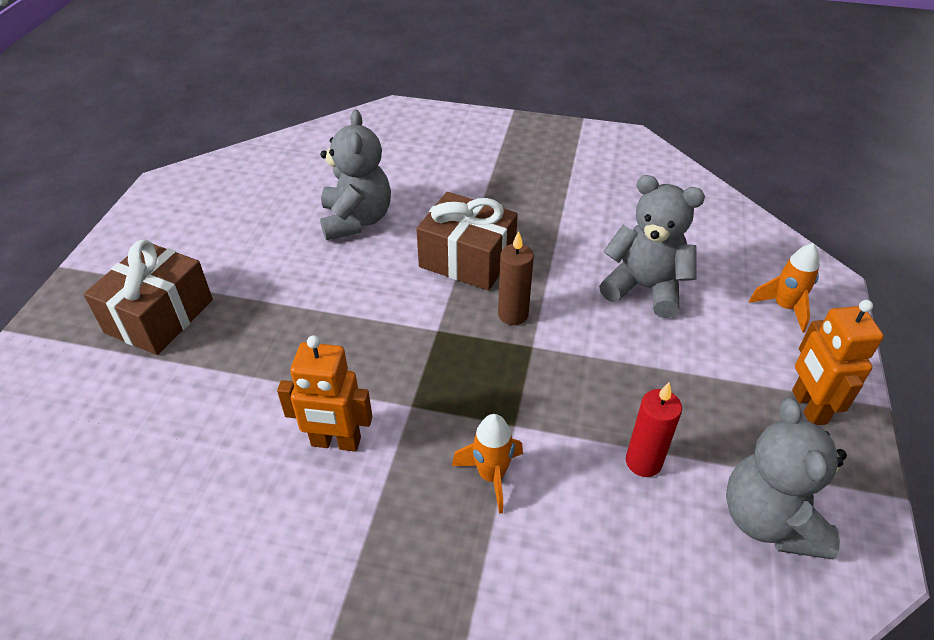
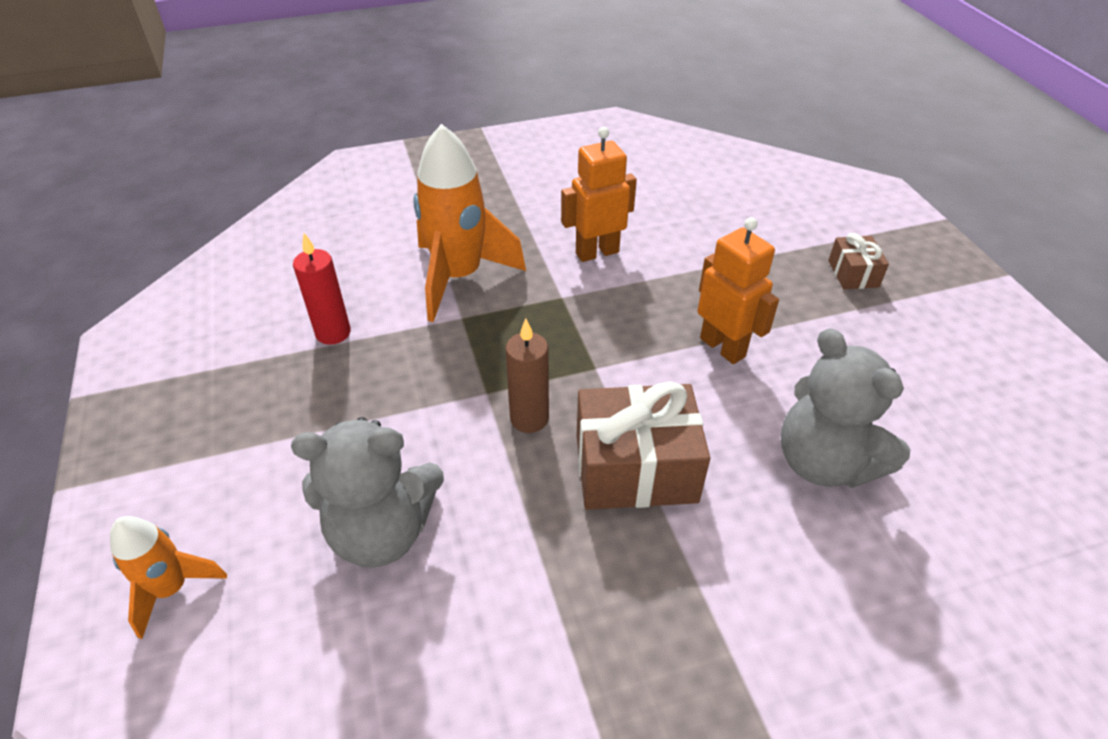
camera: 150 degrees right, 0 degrees up
(159, 316) = (853, 274): brown gift -> brown gift, size x0.52
(491, 476) = (459, 277): orange rocket -> orange rocket, size x1.84
(769, 520) = (213, 332): grey teddy bear -> none
(808, 407) = (159, 449): orange robot -> orange robot (723, 347)

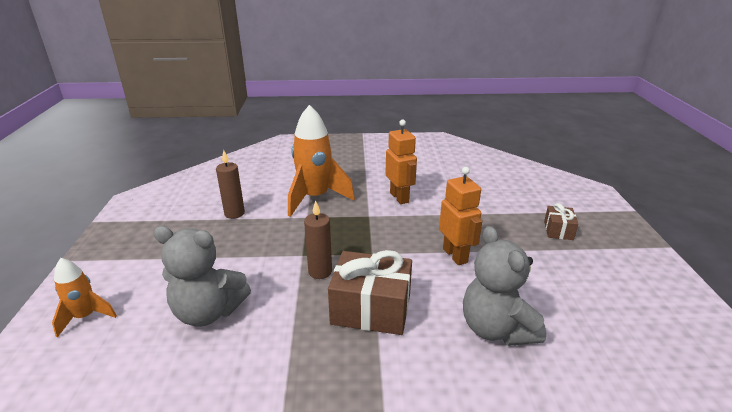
camera: 15 degrees right, 15 degrees down
(333, 333) = (234, 213): red candle -> brown candle
(597, 252) = (399, 197): orange robot -> orange robot turned 75 degrees clockwise

